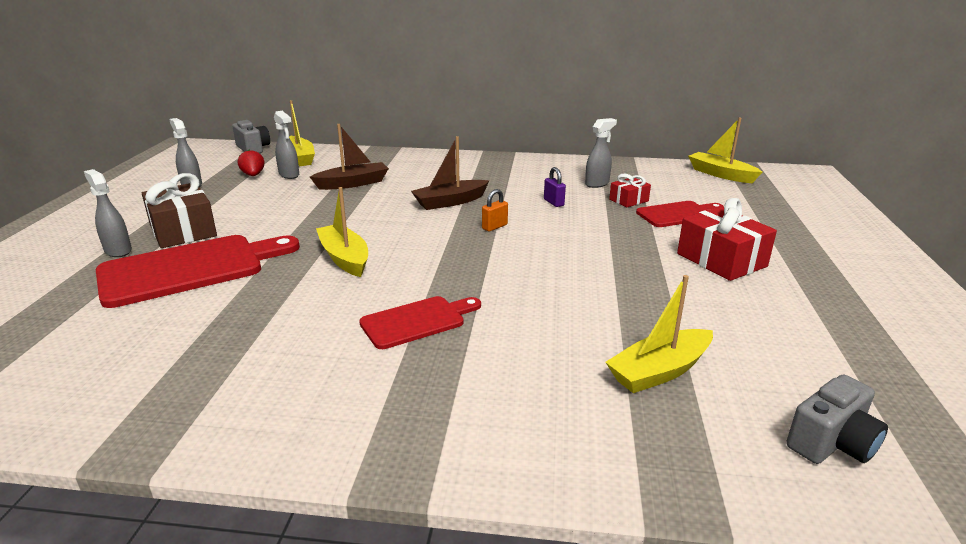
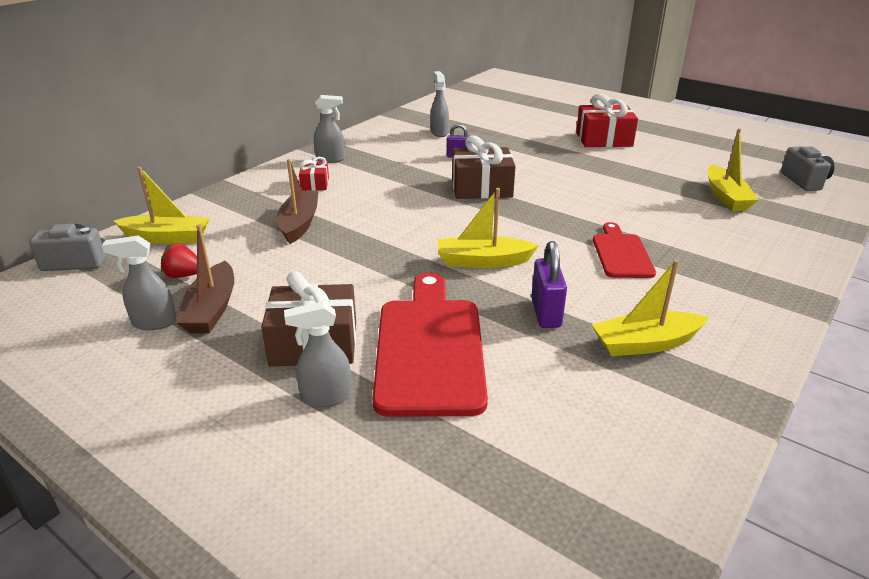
camera: 60 degrees left, 5 degrees up
(268, 304) = (546, 313): none -> purple padlock
(289, 175) = (218, 253): grey spray bottle -> grey spray bottle (331, 159)
(450, 202) = (408, 191): brown boat -> brown boat (212, 309)
(494, 227) = (481, 188): orange padlock -> brown gift
(628, 200) = (483, 133): red gift -> red gift (315, 184)
(678, 214) = (524, 128): red cutting board -> none
(720, 174) = (471, 95): yellow boat -> yellow boat (645, 344)

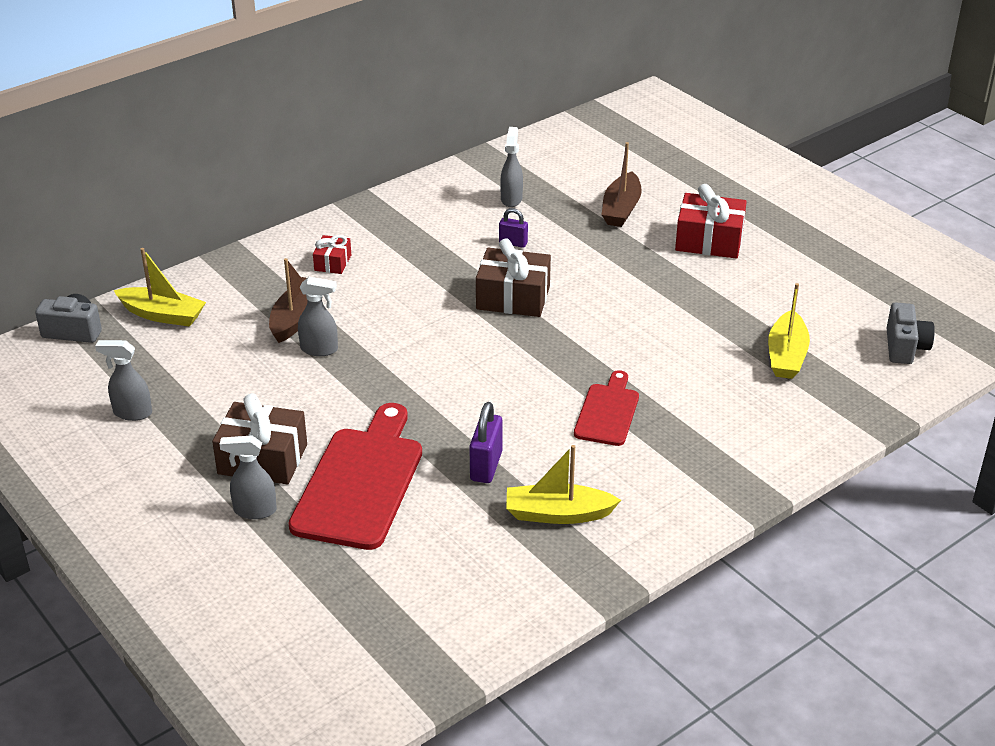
camera: 15 degrees right, 5 degrees up
(184, 275) = (168, 364): red strawberry -> none
(212, 309) = (185, 407): brown boat -> brown boat (621, 209)
(331, 159) = (364, 226): grey spray bottle -> grey spray bottle (319, 349)
(482, 261) = (459, 397): yellow boat -> none

